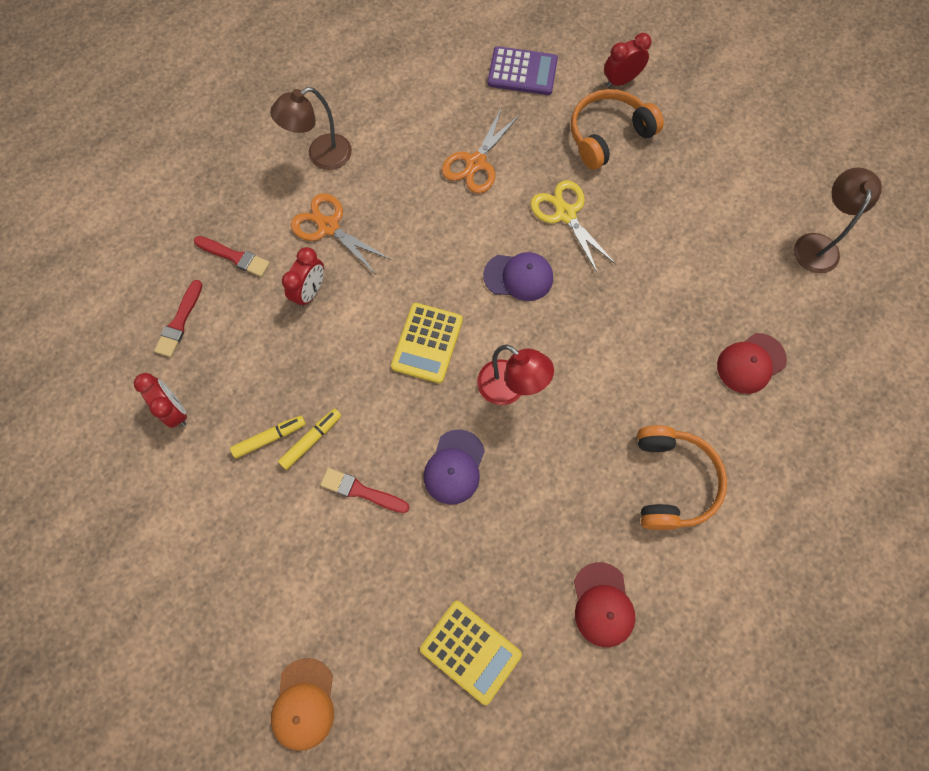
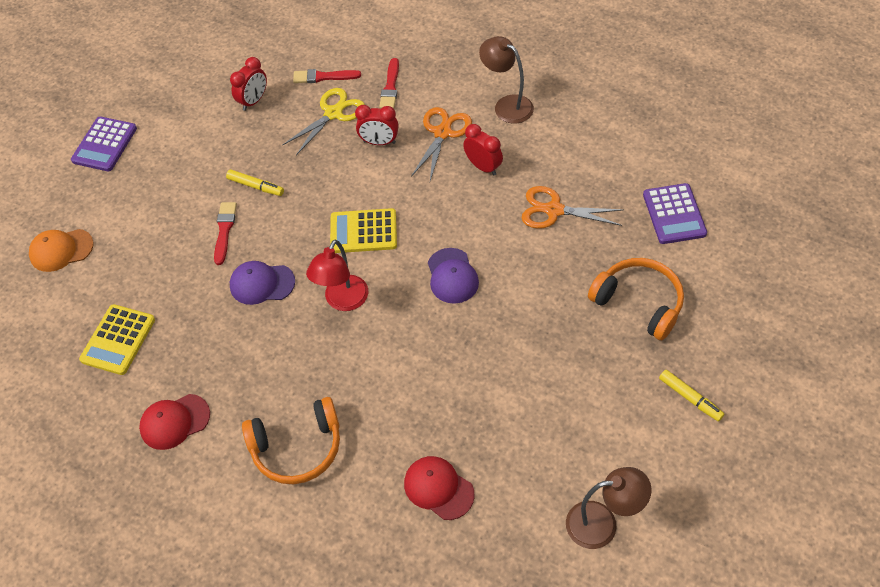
camera: 75 degrees right, 15 degrees down
(150, 615) = (104, 144): none -> purple calculator
(270, 438) = (250, 161): yellow marker -> yellow marker (690, 398)
(565, 214) = (533, 293): yellow scissors -> yellow scissors (333, 113)
(621, 81) = (710, 296): red clock -> red clock (483, 167)

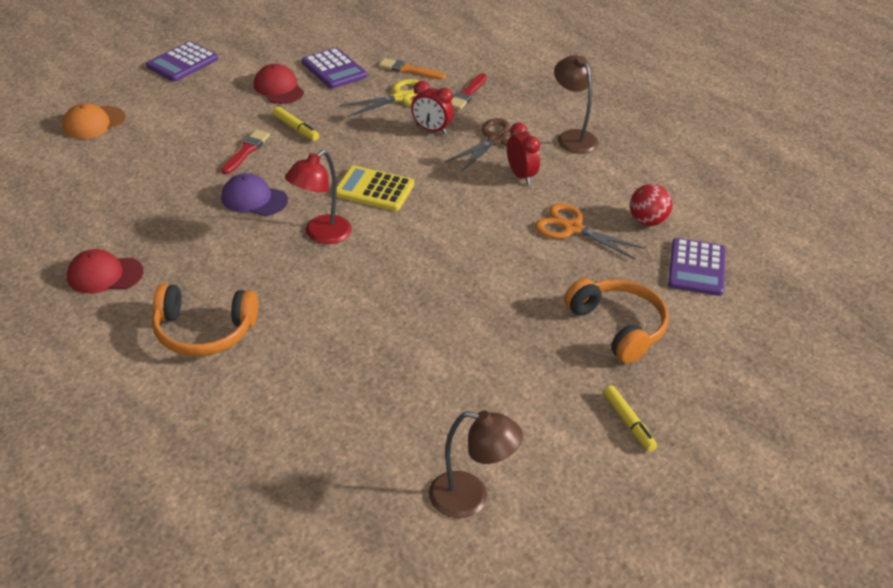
camera: 15 degrees right, 15 degrees down
(61, 250) = (93, 123): orange cap -> orange cap turned 45 degrees counterclockwise
(118, 340) = (97, 200): yellow calculator -> none
(253, 101) = (334, 69): red clock -> purple calculator
(323, 77) = (409, 70): red brush -> orange brush
(438, 488) = (319, 410): red cap -> red cap (278, 88)
(442, 133) = (496, 140): orange scissors -> brown scissors
(452, 276) = (439, 248): purple cap -> none
(612, 178) = (647, 221): none -> red ball

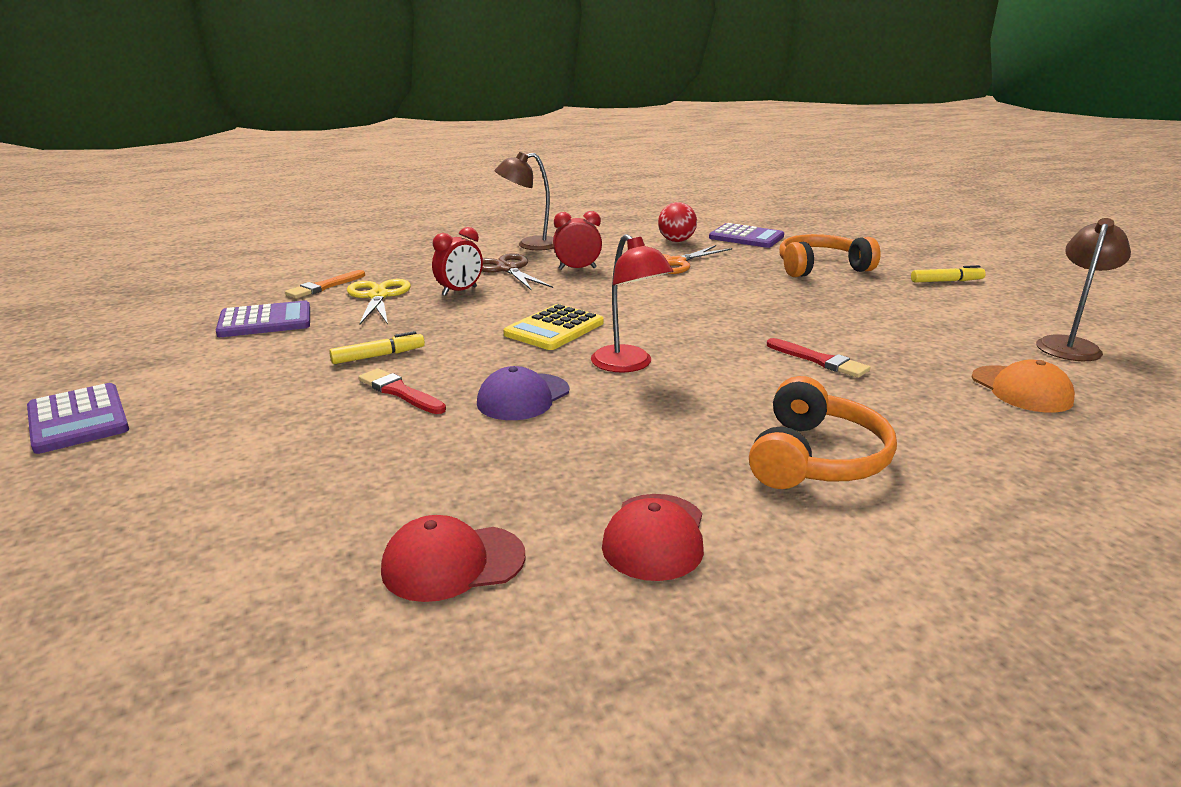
camera: 70 degrees left, 15 degrees down
(93, 123) = (154, 522): orange cap -> orange cap (1021, 389)
(278, 88) = (263, 357): red cap -> red cap (453, 563)
(467, 94) = (408, 269): red brush -> red brush (819, 360)

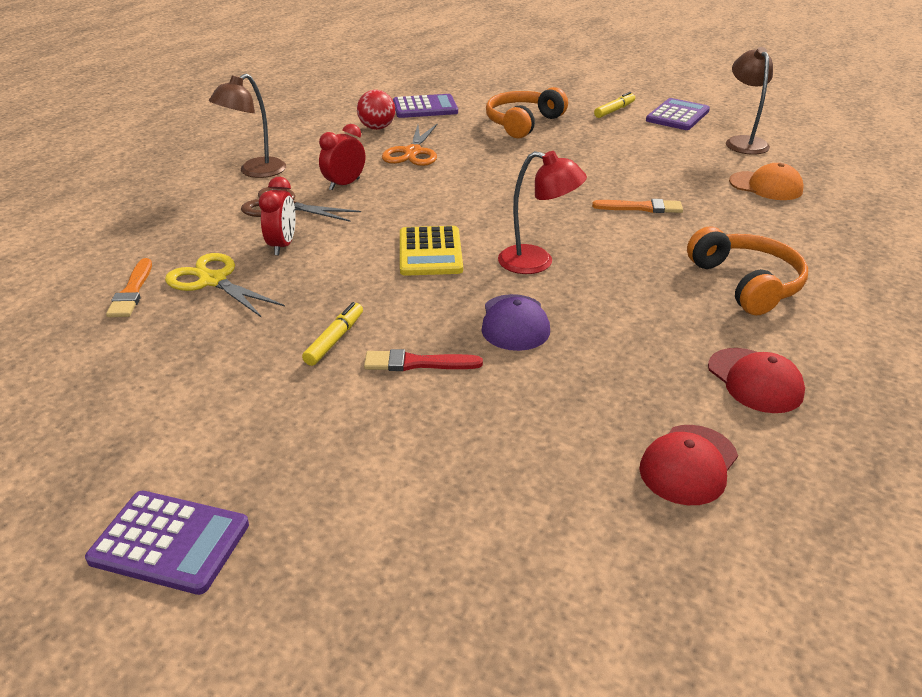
camera: 40 degrees left, 10 degrees up
(265, 321) = (147, 354): purple calculator -> purple calculator (677, 116)
(819, 360) = (641, 208): red brush -> orange brush

